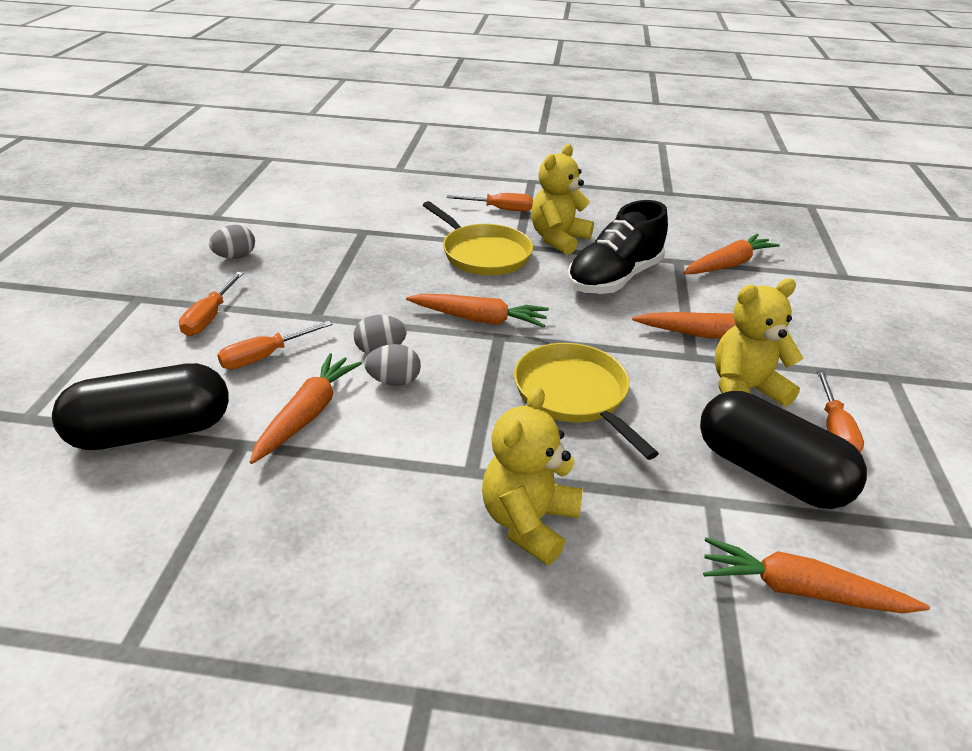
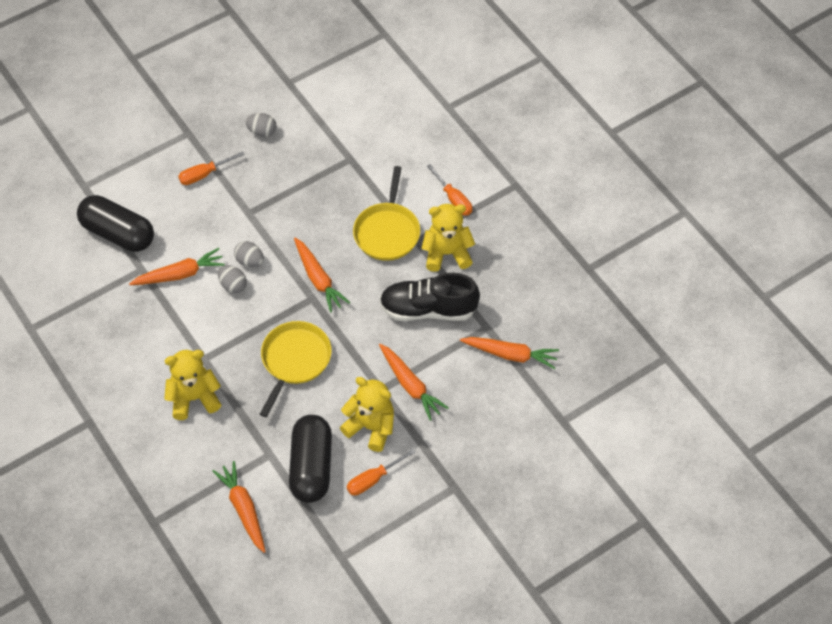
camera: 50 degrees right, 20 degrees up
(264, 356) = (199, 223): orange screwdriver -> none

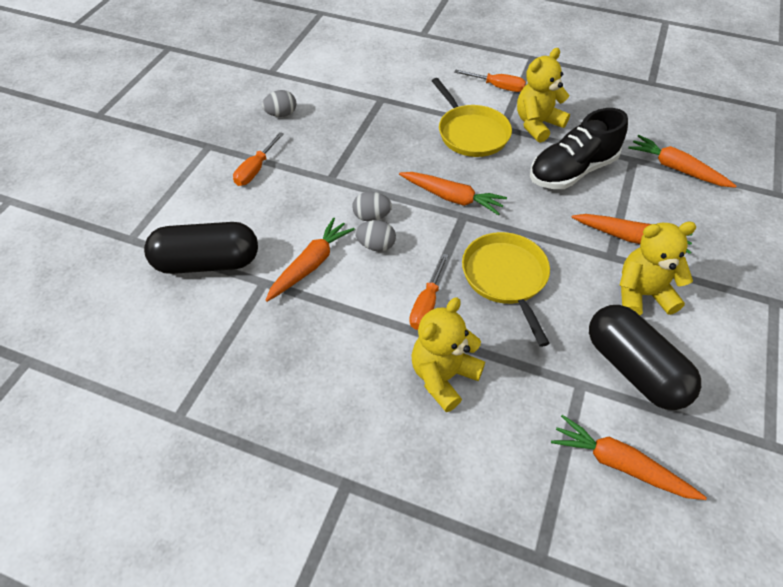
camera: 35 degrees left, 5 degrees down
(373, 479) = (702, 342): orange screwdriver -> orange screwdriver (427, 304)
(510, 355) = (676, 168): orange carrot -> orange carrot turned 120 degrees counterclockwise

